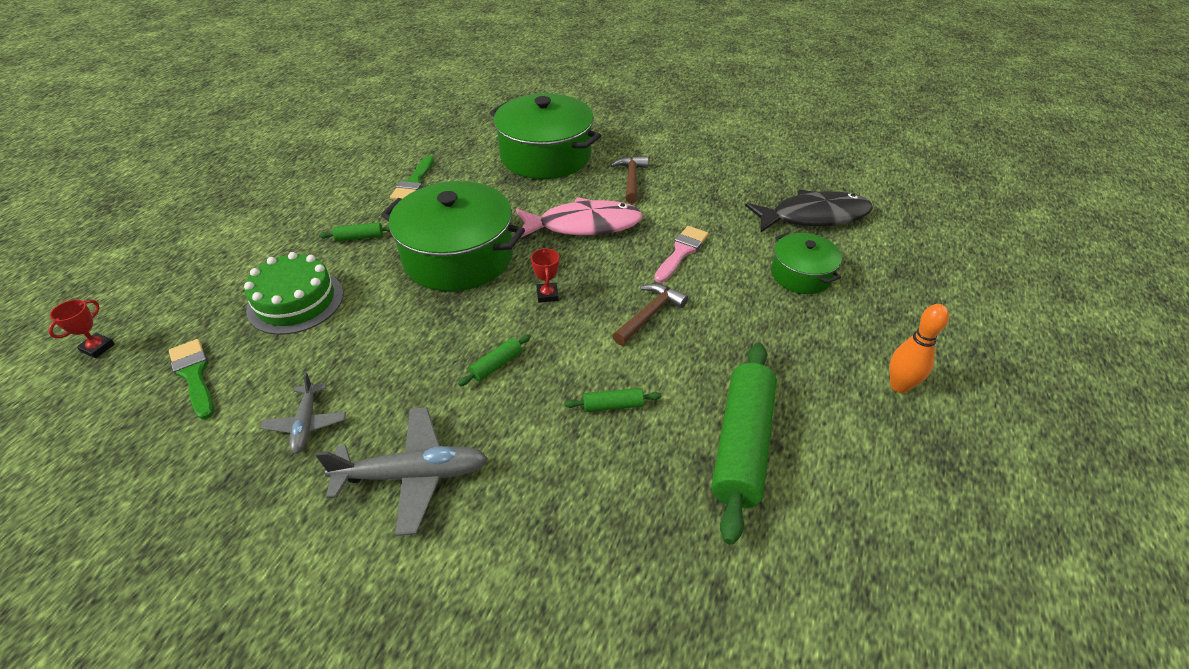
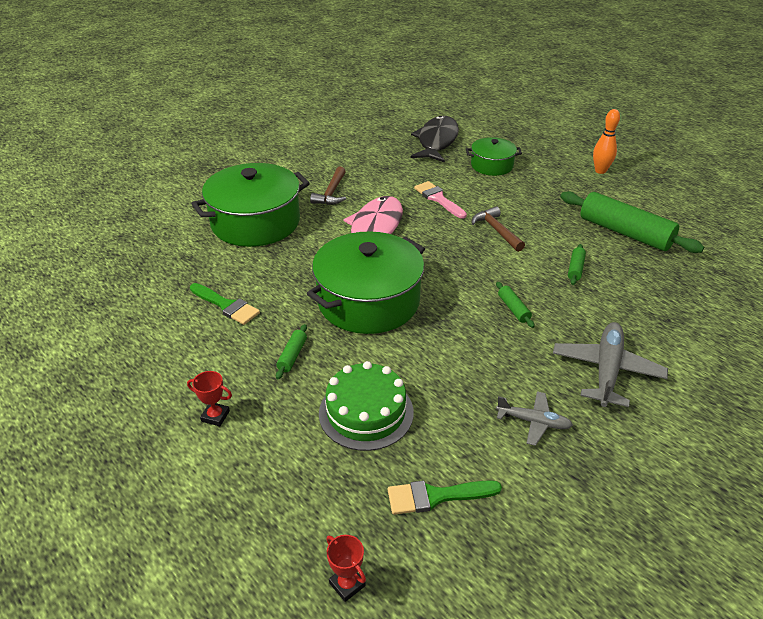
camera: 65 degrees left, 5 degrees down
(547, 295) = (448, 267): red trophy -> red trophy (215, 416)
(631, 179) = (331, 193): brown hammer -> brown hammer turned 105 degrees counterclockwise

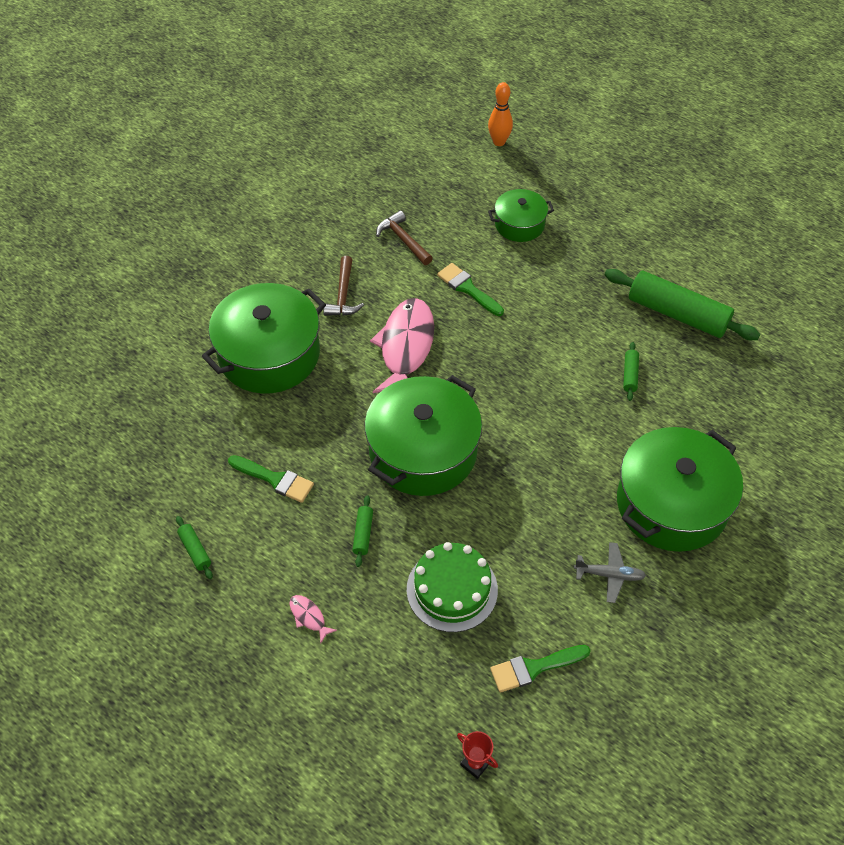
camera: 10 degrees left, 15 degrees up
(215, 416) = (309, 617): red trophy -> pink fish
(436, 141) = (448, 189): black fish -> none
(438, 199) = (467, 288): pink brush -> green brush
(497, 230) = (540, 330): brown hammer -> brown hammer (403, 240)
(513, 309) = (573, 440): green rolling pin -> green rolling pin (195, 550)
(600, 171) = (644, 217): orange bowling pin -> orange bowling pin (499, 142)
(606, 370) = (671, 504): grey plane -> green pot

